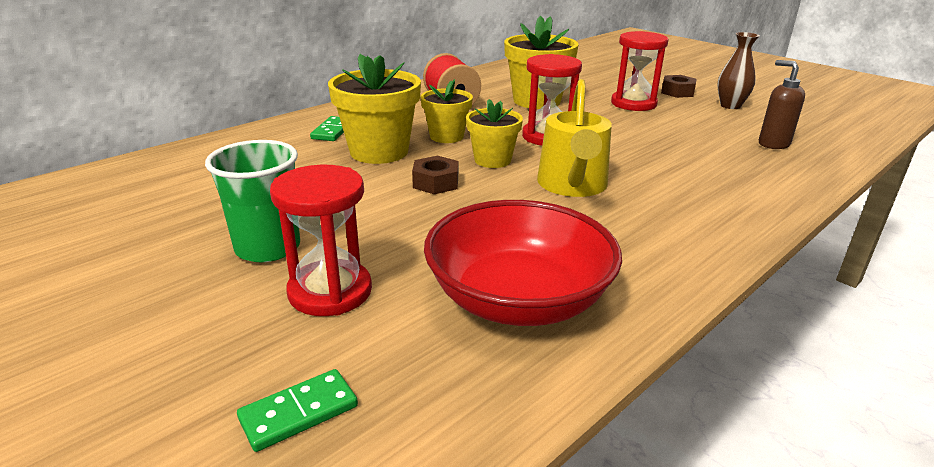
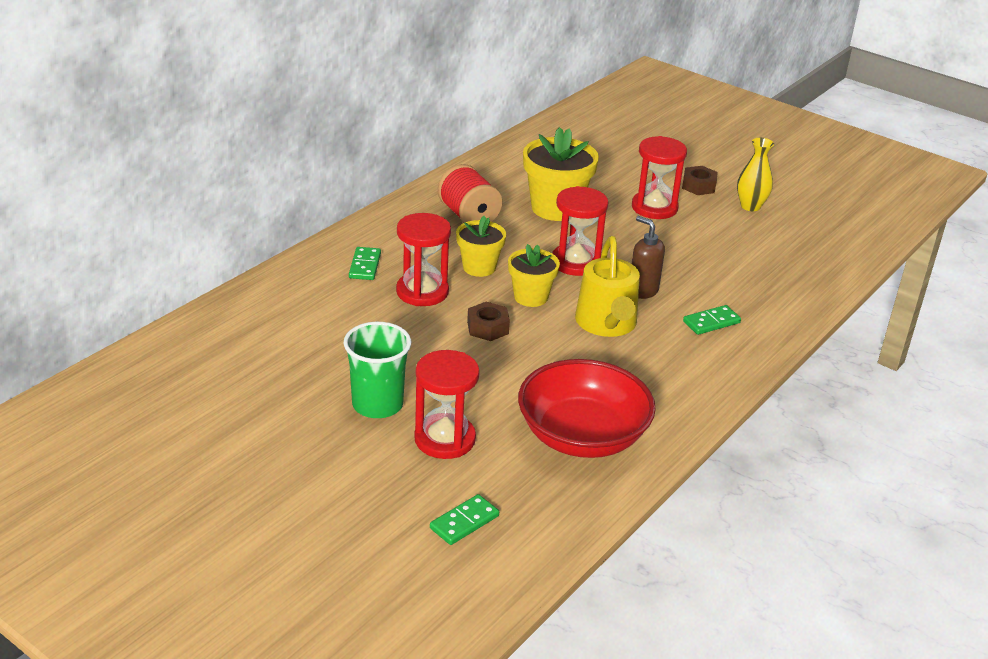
camera: 10 degrees left, 5 degrees up
(379, 152) = (422, 292): yellow flower pot -> red hourglass
(696, 189) = (711, 322): none -> green domino
(730, 106) = (750, 206): brown vase -> yellow vase
(773, 144) = (784, 261): brown soap dispenser -> brown soap dispenser (642, 291)

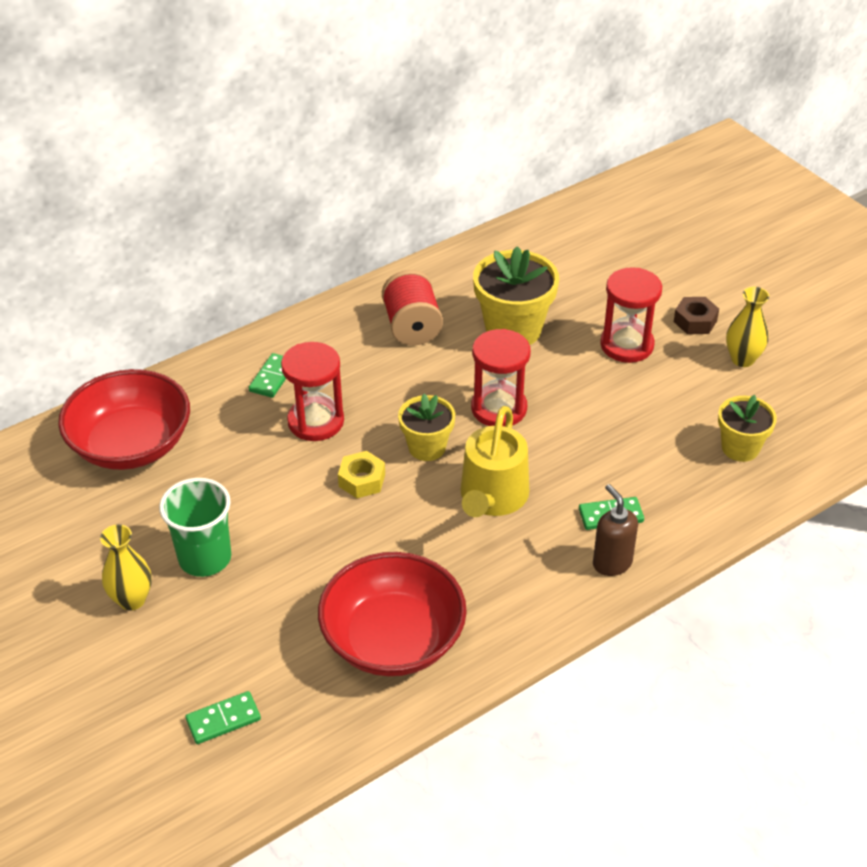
camera: 20 degrees right, 10 degrees up
(259, 331) = (131, 444): none -> red bowl
(326, 446) = (132, 600): none -> yellow vase
(445, 439) = (251, 614): red hourglass -> none
(479, 267) = (390, 398): yellow flower pot -> yellow flower pot (740, 448)
(488, 328) = (362, 480): brown nut -> yellow nut
(642, 291) = (554, 459): brown soap dispenser -> brown soap dispenser (612, 563)

